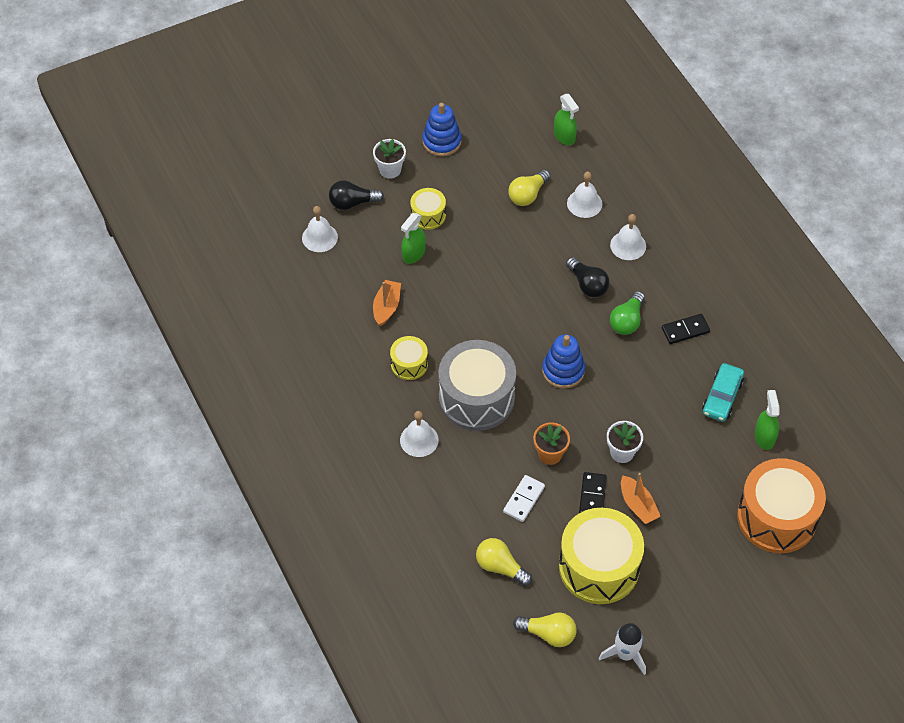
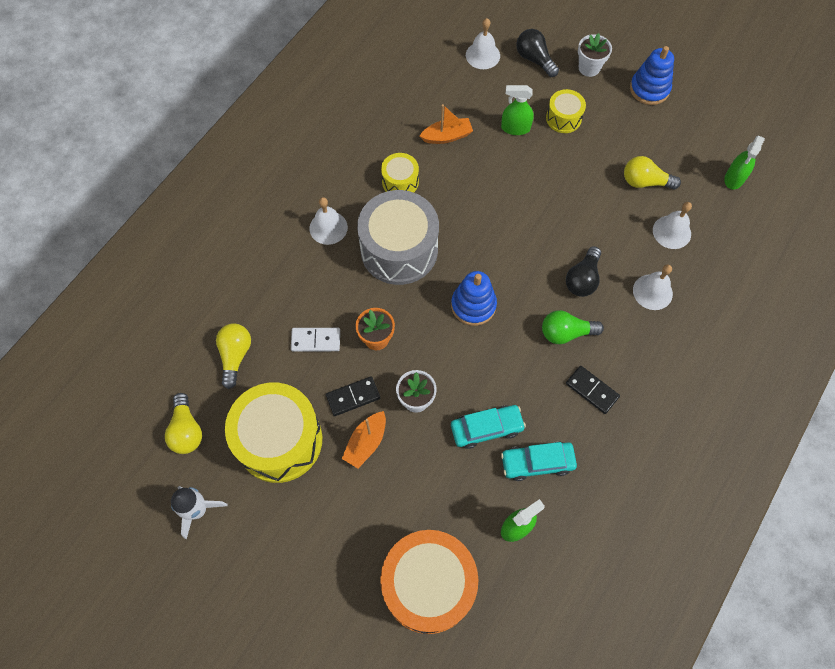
camera: 60 degrees right, 10 degrees up
(675, 416) = (486, 428): none -> turquoise car

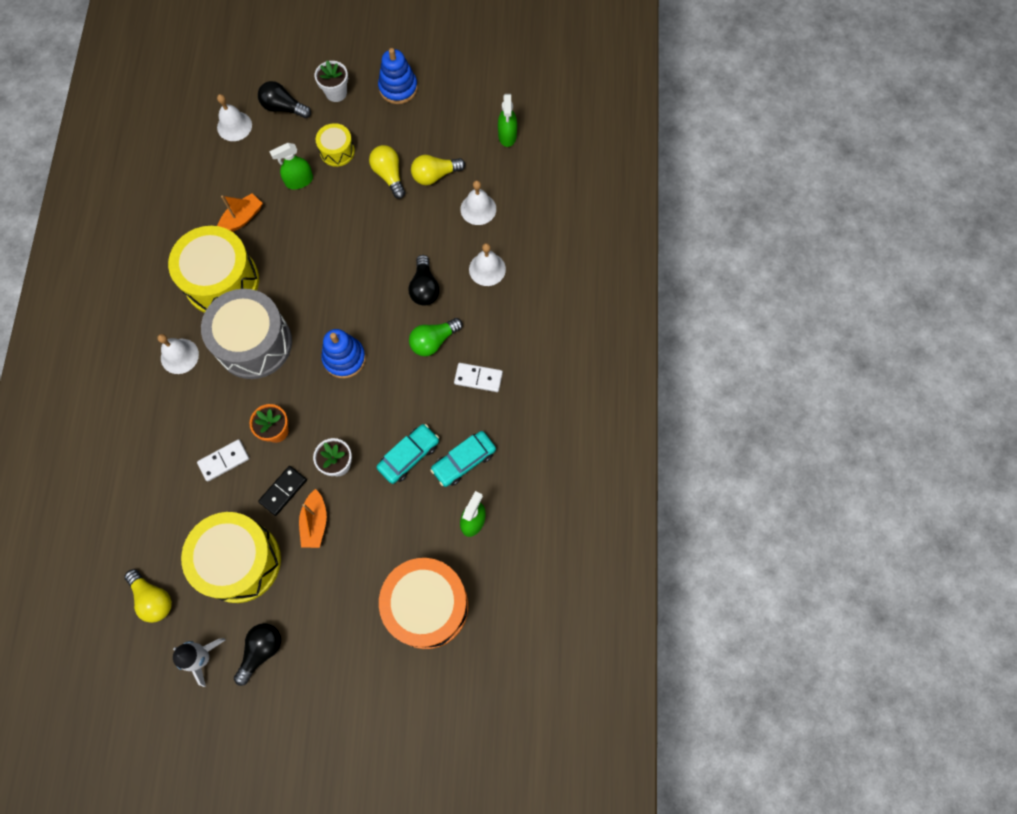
camera: 30 degrees left, 5 degrees up
(235, 356) = (159, 512): yellow light bulb -> yellow light bulb (389, 175)
(253, 536) = (261, 651): none -> black light bulb
(400, 182) = (222, 281): yellow drum -> yellow drum, size x2.02
(592, 390) = (478, 378): black domino -> white domino

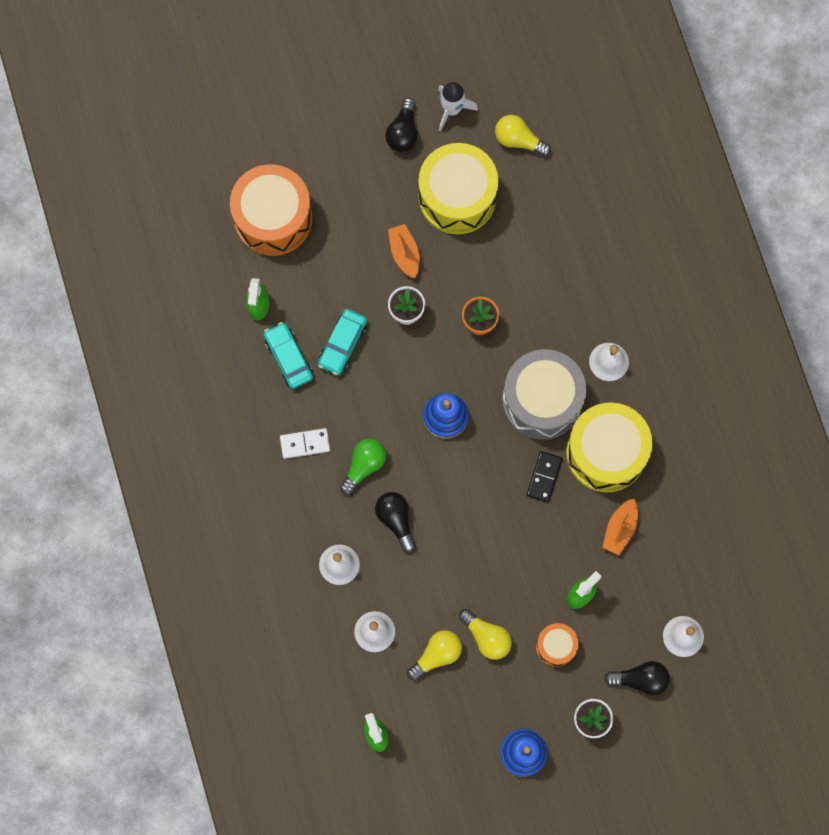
camera: 160 degrees right, 5 degrees up
(224, 461) = (515, 278): white domino -> none
(283, 491) = (446, 271): black domino -> black domino (544, 477)
(337, 151) = (556, 646): yellow drum -> orange drum
(464, 461) = (288, 358): turquoise car -> turquoise car turned 60 degrees counterclockwise

